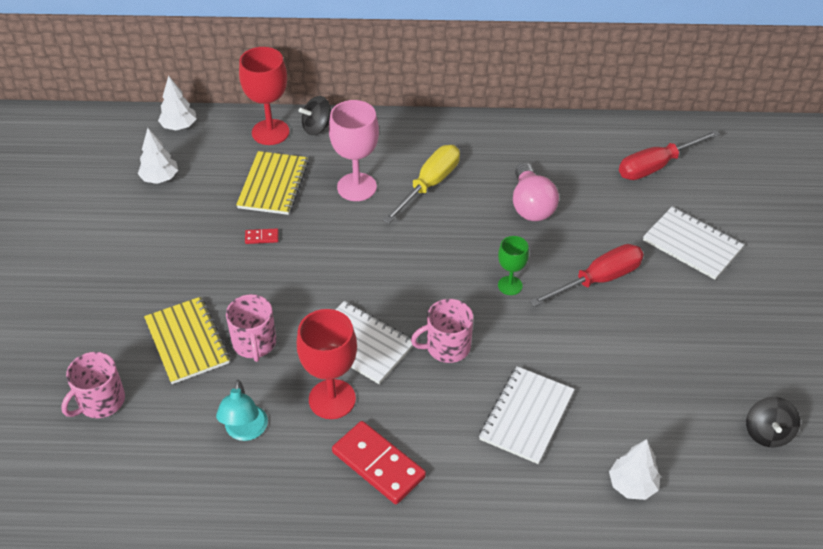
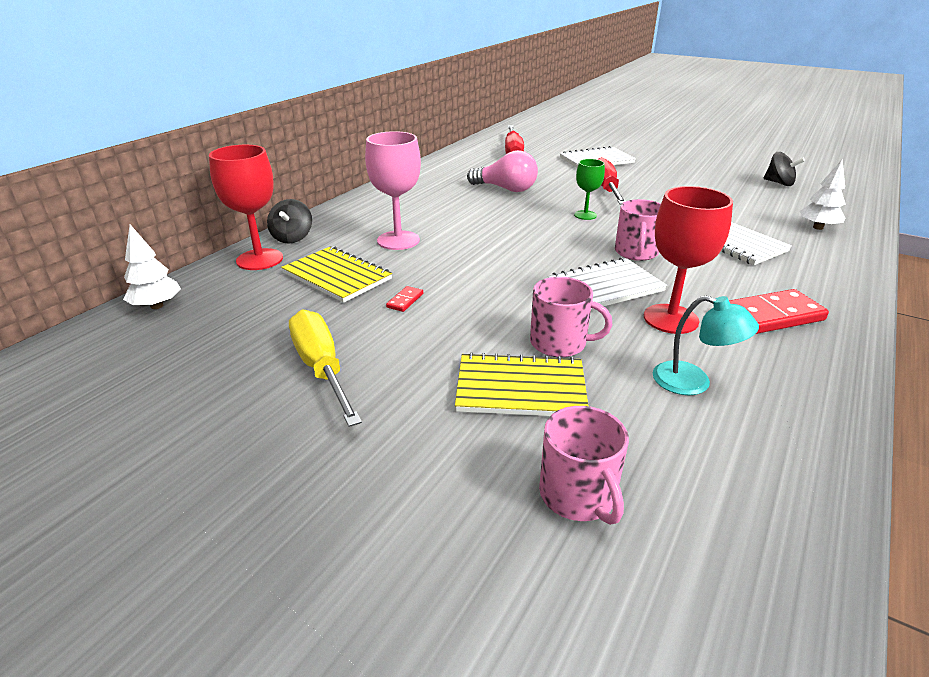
camera: 60 degrees left, 15 degrees down
(160, 178) = (220, 340): white tree -> none
(429, 184) = (437, 213): yellow screwdriver -> yellow screwdriver (321, 368)

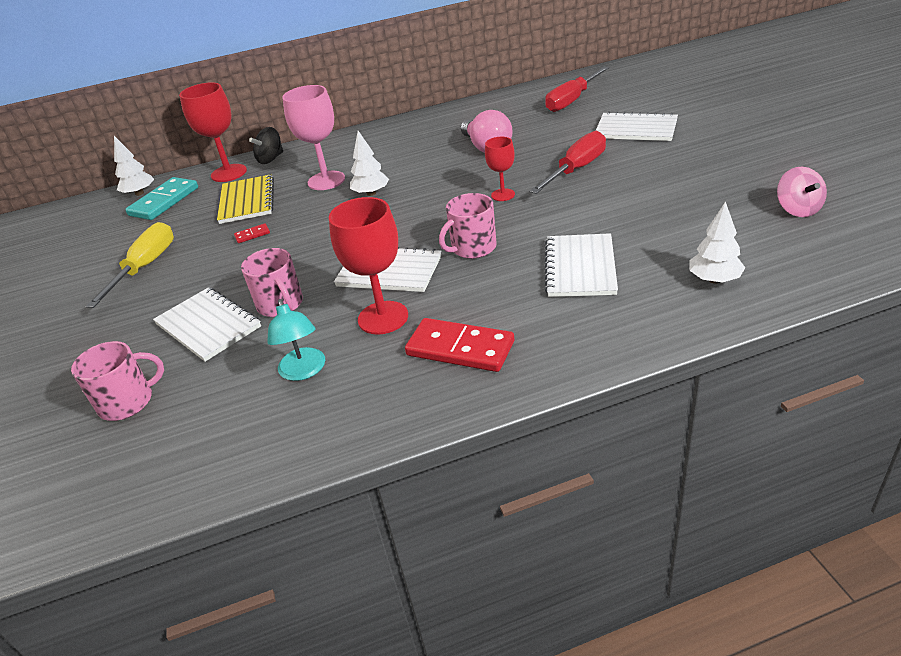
camera: 45 degrees right, 5 degrees up
(216, 304) = (164, 201): none -> turquoise domino
(467, 239) = (371, 193): none -> white tree
(520, 388) = (208, 325): yellow notebook -> white notebook
(578, 495) = (127, 402): pink mug -> pink mug turned 135 degrees counterclockwise
(585, 215) = (503, 195): green goblet -> red goblet
(779, 183) = (797, 209): black spinning top -> pink spinning top

